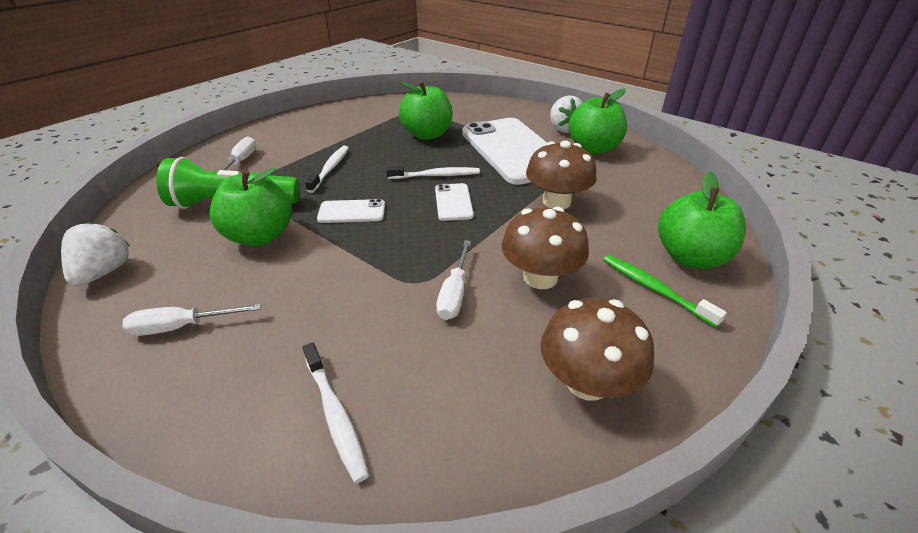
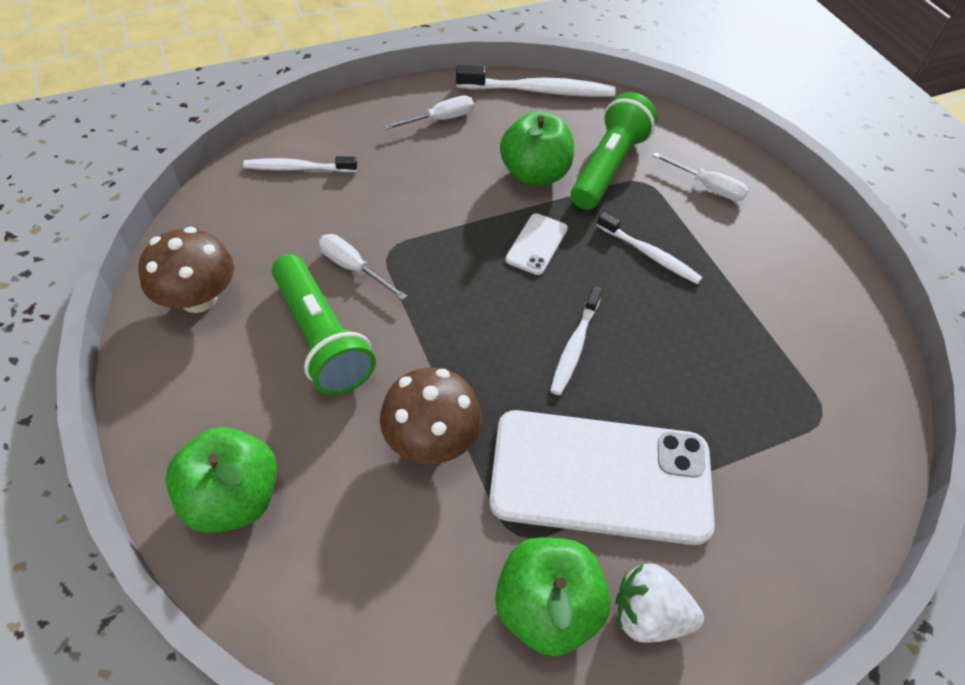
camera: 115 degrees right, 15 degrees up
(104, 272) = (539, 91): white strawberry -> white toothbrush
(182, 327) = (440, 119): white screwdriver -> white screwdriver turned 45 degrees clockwise
(427, 135) = (711, 391): green apple -> none
(453, 202) = (500, 335): white phone -> none
(540, 277) = (321, 338): brown mushroom -> green flashlight
(654, 289) = (228, 419): green toothbrush -> none

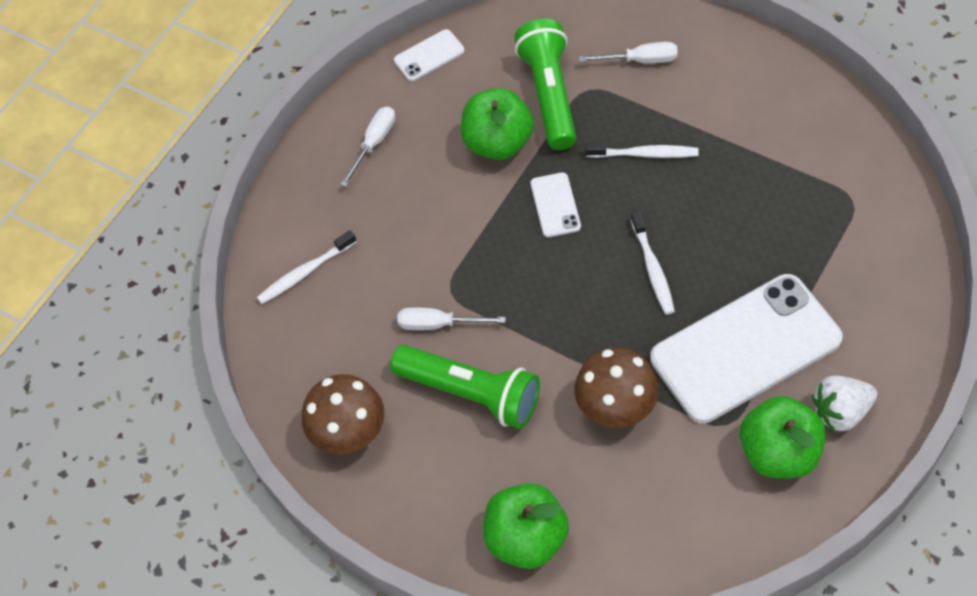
camera: 25 degrees left, 5 degrees up
(539, 91) = (429, 55): white toothbrush -> white phone

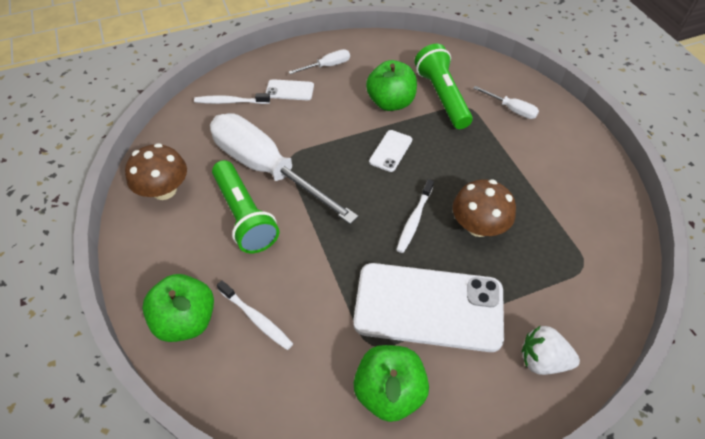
camera: 30 degrees right, 5 degrees down
(429, 55) = (396, 44): white phone -> white phone (289, 90)
(438, 324) = (266, 169): white screwdriver -> white screwdriver, size x2.45
(550, 95) = (442, 96): green flashlight -> green flashlight turned 45 degrees counterclockwise
(616, 406) = (316, 282): brown mushroom -> brown mushroom (478, 226)
(644, 154) = (468, 157): white toothbrush -> white toothbrush (256, 318)
(841, 412) = (457, 397): white strawberry -> white strawberry (542, 360)

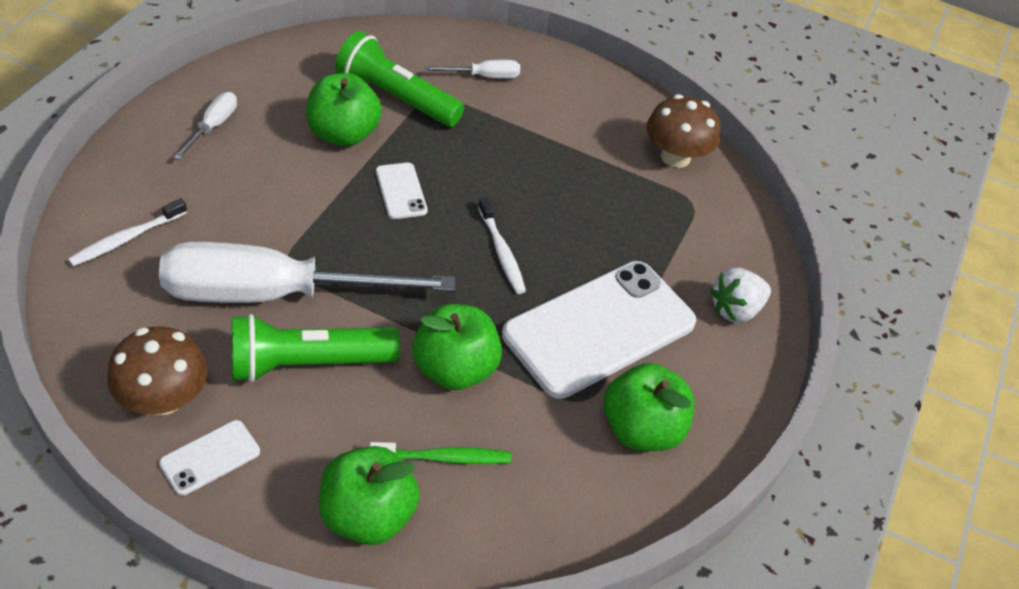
camera: 50 degrees left, 5 degrees down
(244, 216) = (307, 363): green flashlight -> green flashlight turned 150 degrees clockwise
(256, 318) = (444, 458): white toothbrush -> green toothbrush
(289, 90) = (195, 182): white phone -> white phone (210, 457)
(315, 271) = (454, 369): none -> green apple
(478, 226) = (569, 221): brown mushroom -> brown mushroom (675, 157)

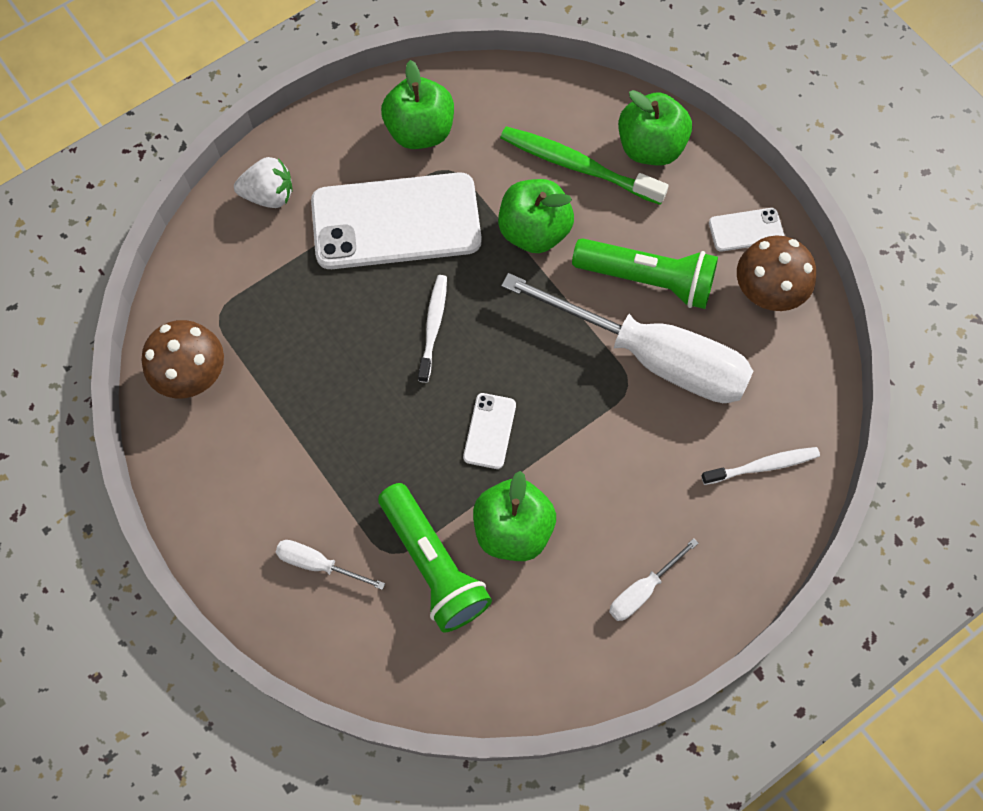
camera: 145 degrees left, 20 degrees up
(444, 458) = (578, 166): green toothbrush -> green toothbrush, size x1.59

